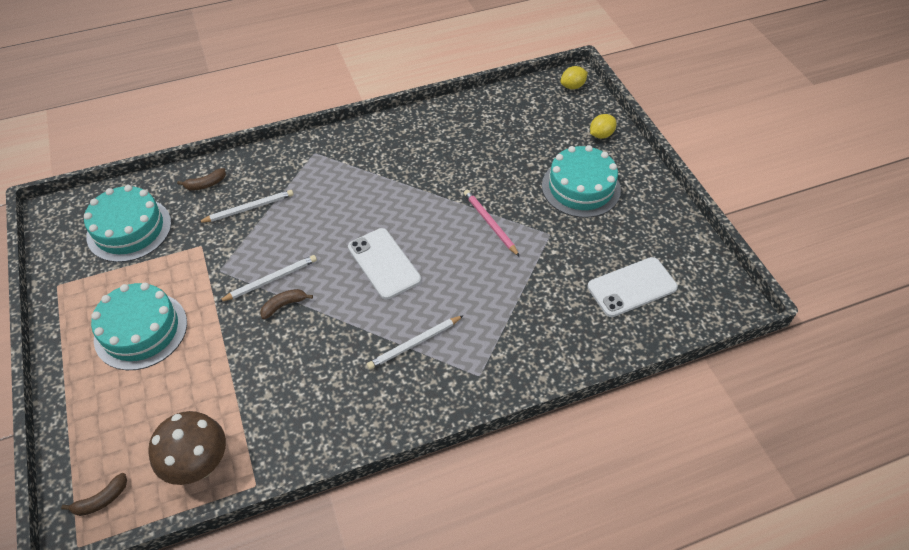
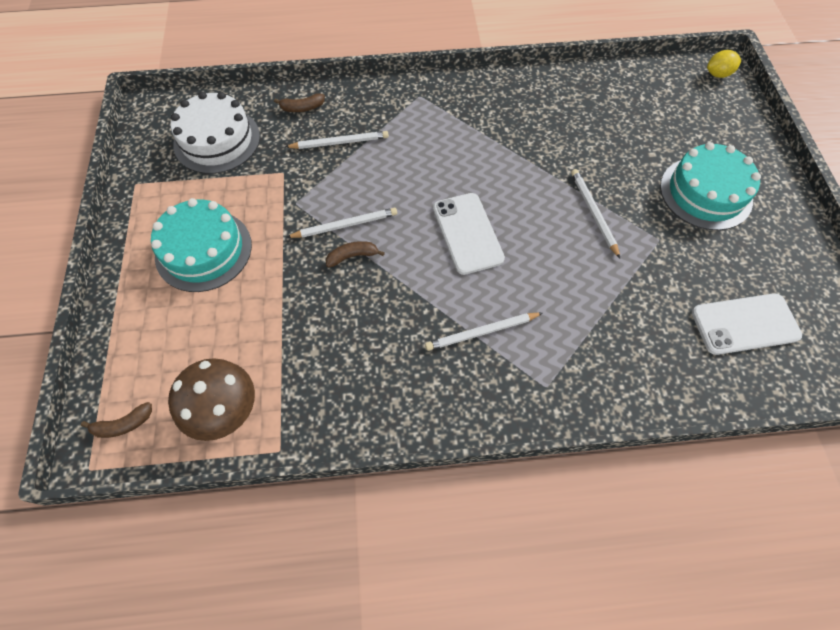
camera: 15 degrees right, 10 degrees up
(129, 229) = (217, 140): turquoise cake -> white cake
(490, 223) = (593, 213): pink pencil -> white pencil
(601, 135) = (741, 136): yellow lemon -> none

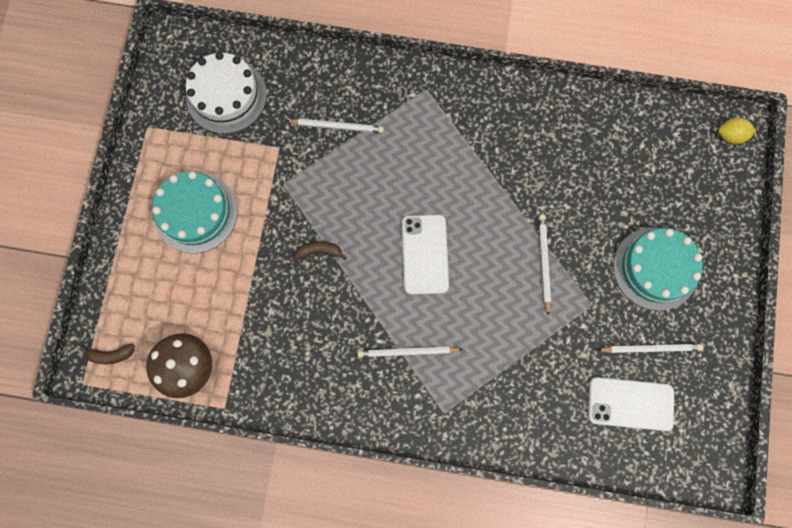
camera: 15 degrees right, 15 degrees up
(302, 108) = (312, 77): brown banana -> none
(345, 225) = (321, 218): white pencil -> white pencil (650, 348)

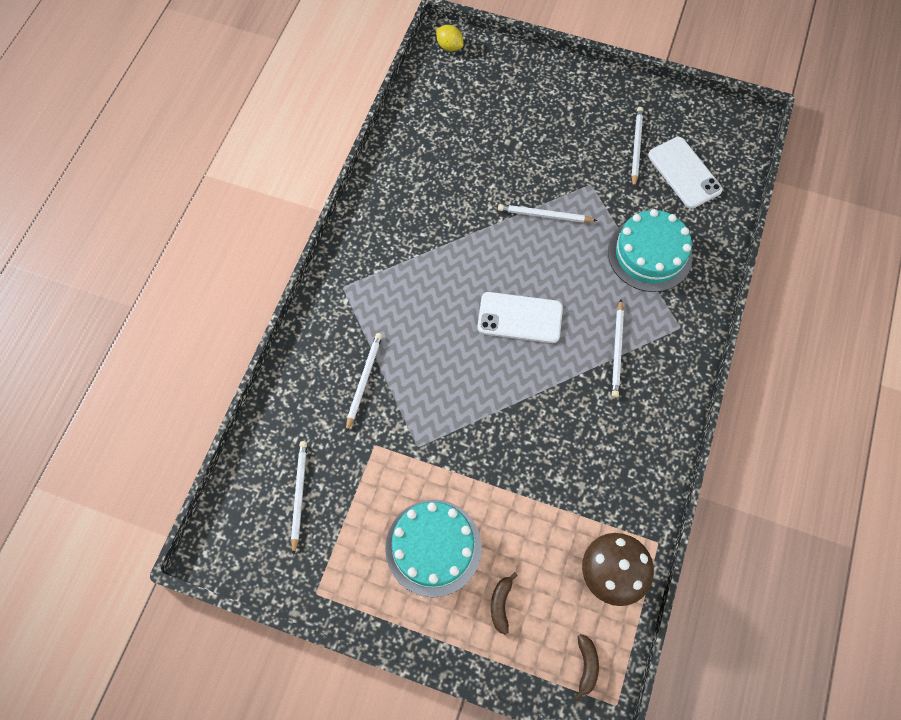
camera: 80 degrees left, 10 degrees down
(226, 96) = (299, 495): white cake -> white pencil
(319, 251) = (500, 419): brown banana -> brown banana (501, 604)
(630, 404) = (684, 173): white phone -> white phone turned 45 degrees counterclockwise
(655, 268) = (563, 128): turquoise cake -> turquoise cake (649, 254)
(730, 135) = (449, 46): yellow lemon -> yellow lemon turned 60 degrees counterclockwise

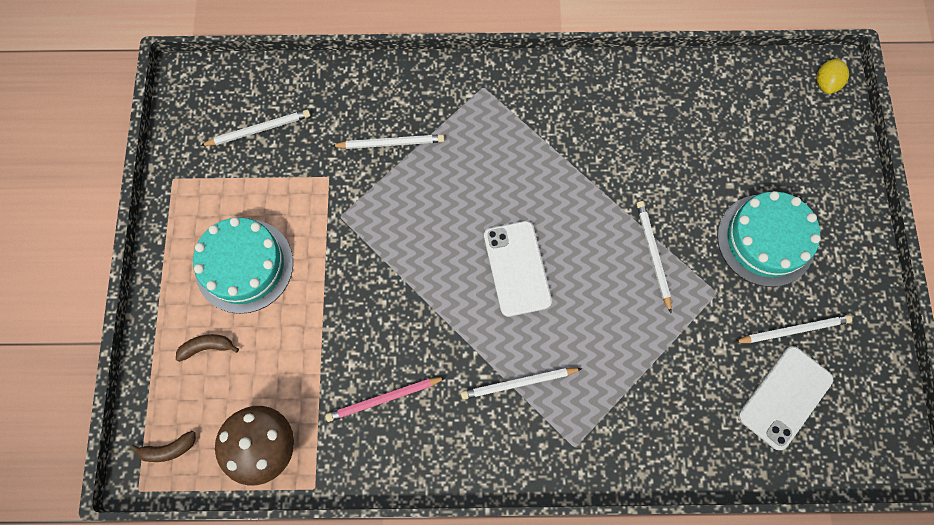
camera: 70 degrees right, 5 degrees up
(598, 460) = (384, 399): none -> pink pencil
(649, 254) = (654, 386): turquoise cake -> turquoise cake (765, 240)

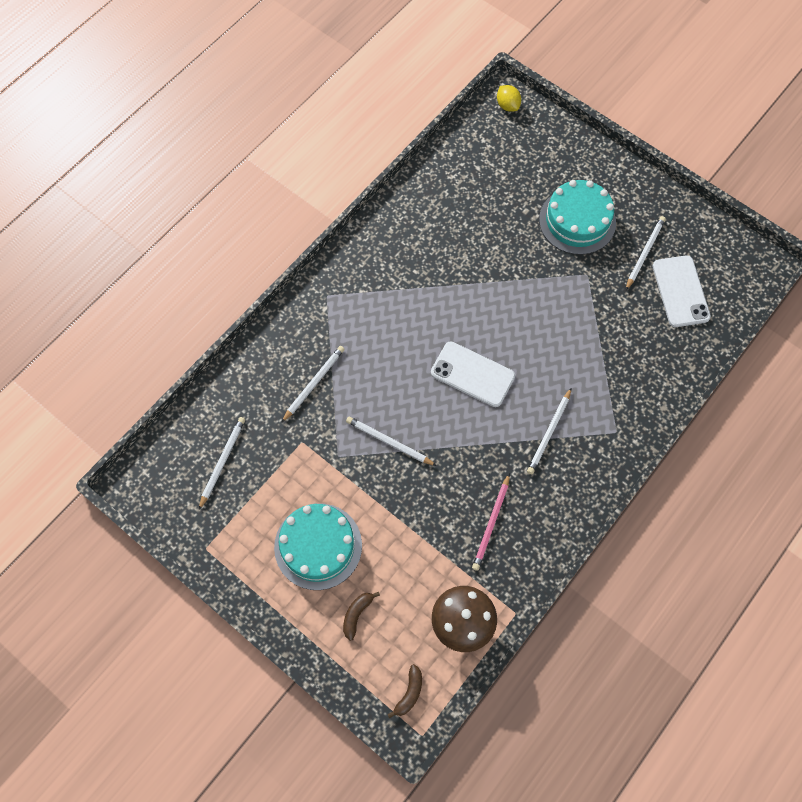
camera: 50 degrees left, 5 degrees down
(653, 255) = (532, 289): white pencil -> white pencil (389, 442)

